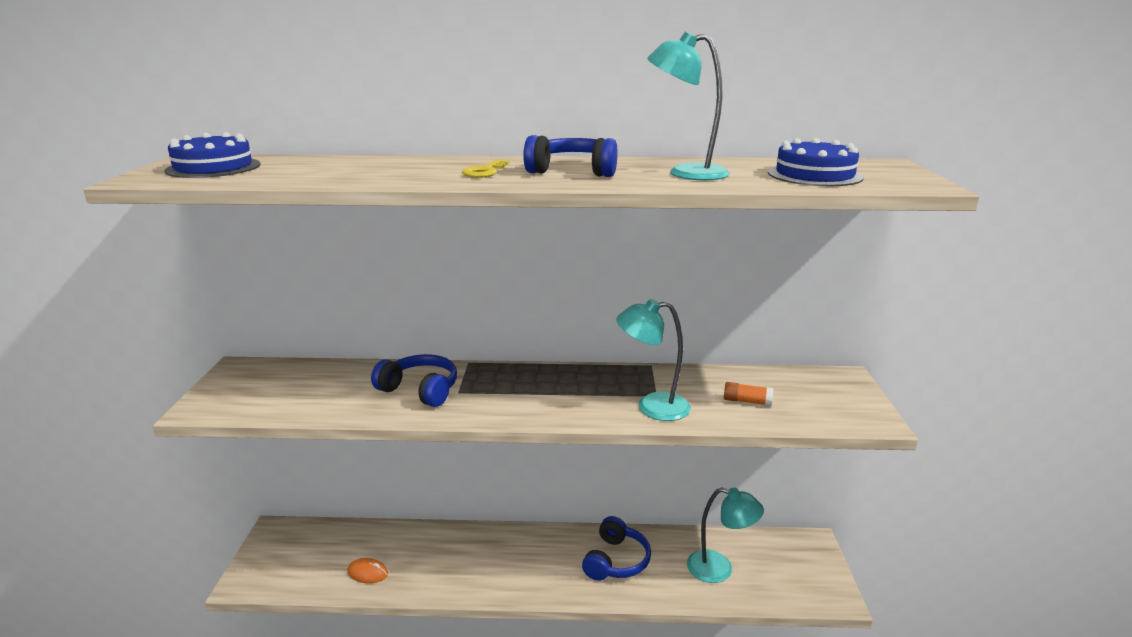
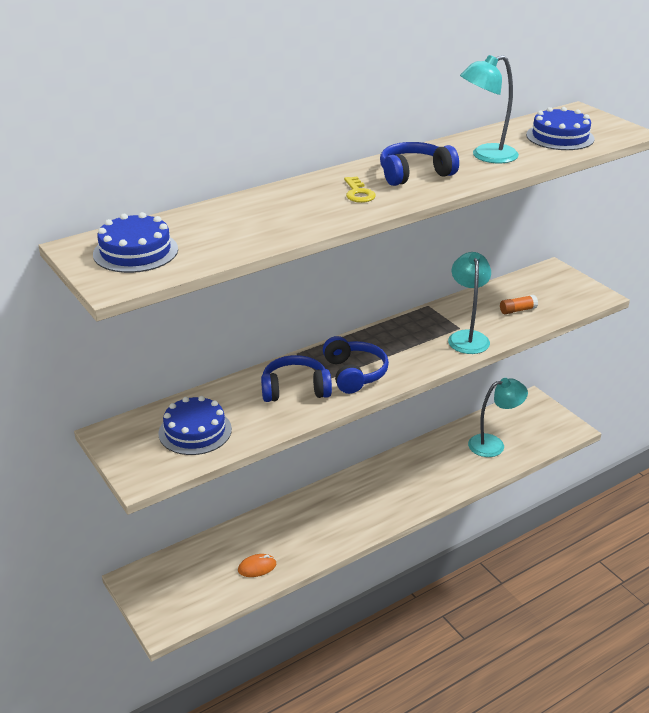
camera: 35 degrees left, 10 degrees up
(293, 390) = (195, 431): none -> blue cake
(616, 561) = (425, 470): blue headphones -> blue headphones (354, 373)
(652, 407) = (467, 337): turquoise lamp -> turquoise lamp turned 120 degrees clockwise

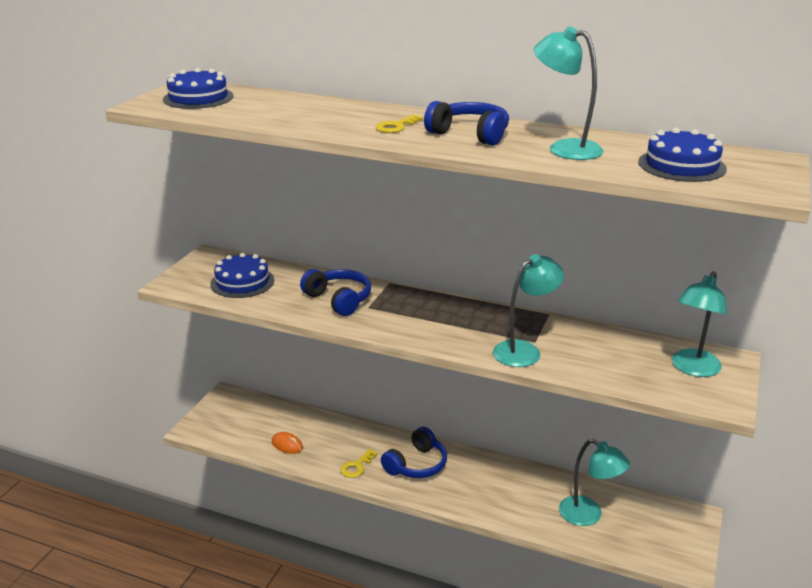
camera: 55 degrees right, 5 degrees down
(330, 536) = (357, 466): none -> yellow key
(354, 373) = (392, 316): blue headphones -> blue headphones (416, 465)
(517, 310) = (614, 362): orange glue stick -> none
(551, 287) = (692, 369): none -> turquoise lamp

